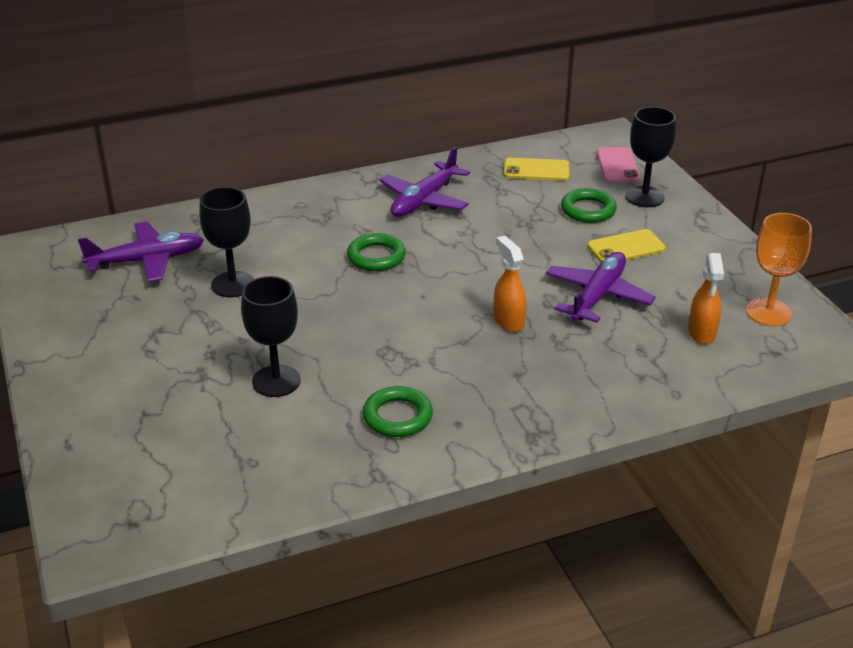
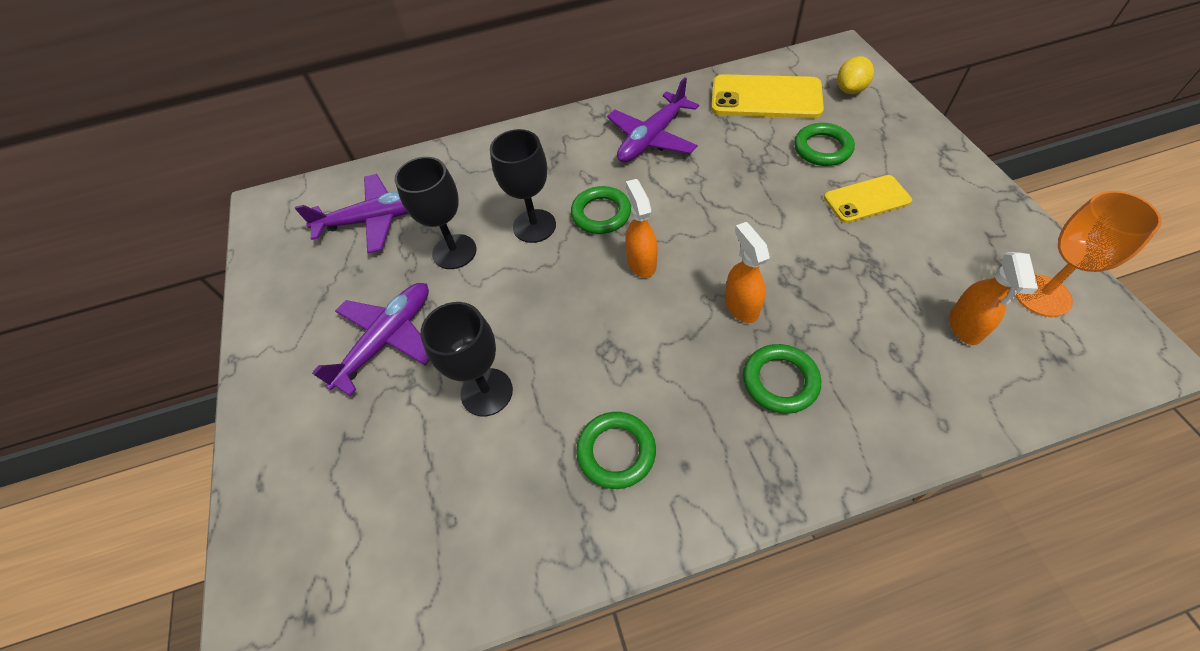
camera: 10 degrees right, 20 degrees up
(416, 292) = (641, 262): none -> orange spray bottle
(536, 170) = (766, 98): yellow phone -> yellow phone, size x1.63
(541, 370) = (780, 381): none -> green ring
(597, 296) = (839, 269): purple plane -> purple plane (386, 340)
(617, 165) = (850, 90): pink phone -> yellow lemon
(644, 197) = (882, 130): black goblet -> black goblet (534, 226)

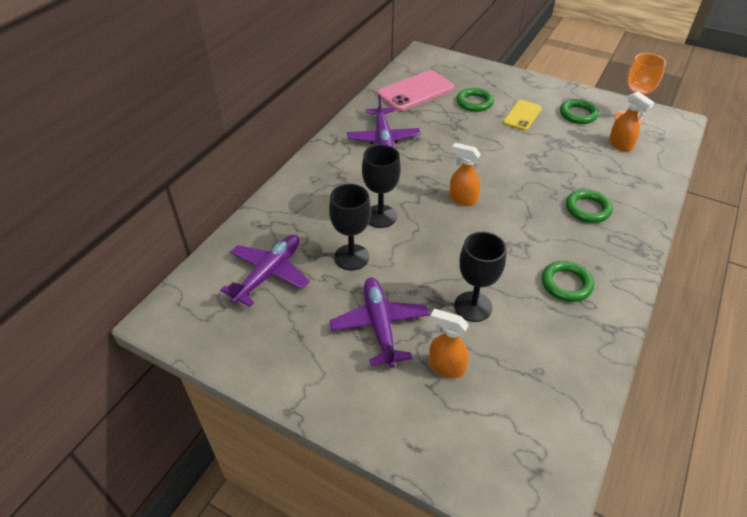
camera: 50 degrees left, 10 degrees down
(601, 214) = (409, 189): green ring -> green ring (578, 114)
(741, 305) = (532, 190): orange spray bottle -> orange spray bottle (446, 367)
(766, 98) = (415, 91): yellow phone -> pink phone
(850, 90) = (451, 70): yellow lemon -> none

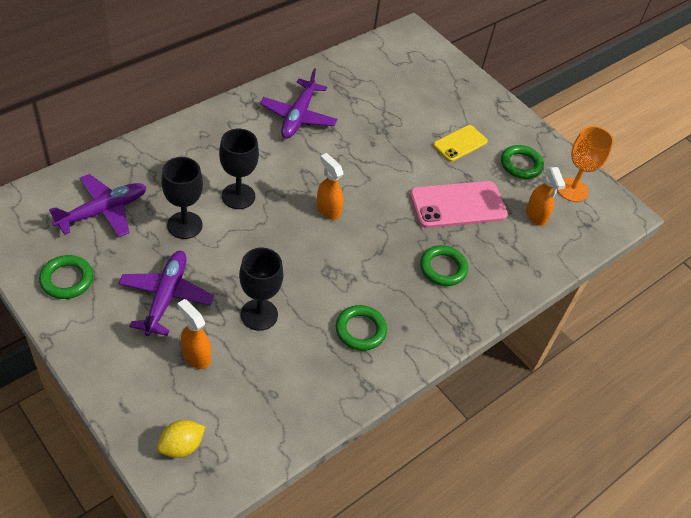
camera: 15 degrees right, 5 degrees up
(415, 91) = (370, 75): pink phone -> pink phone (458, 205)
(474, 103) = (421, 110): green ring -> green ring (67, 279)
(497, 460) = (181, 446): none -> yellow lemon

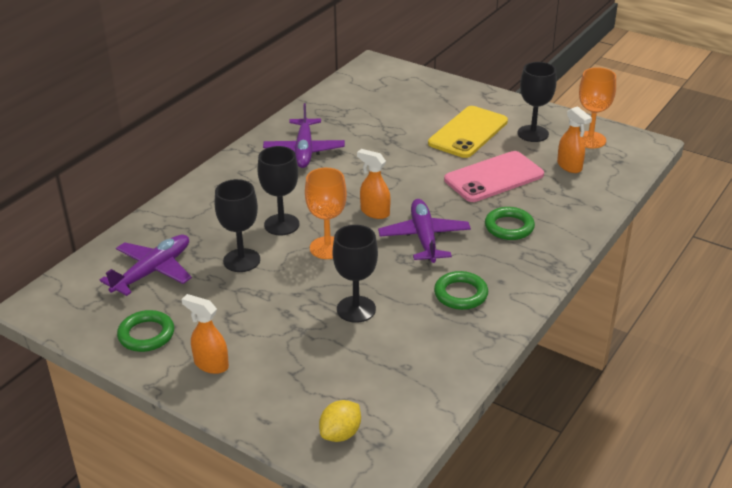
camera: 10 degrees left, 15 degrees down
(166, 297) = (255, 321): purple plane -> purple plane (424, 238)
(196, 356) = (313, 358): orange spray bottle -> orange spray bottle (211, 364)
(266, 236) = (327, 248): none -> orange goblet
(460, 143) = (468, 132): yellow phone -> yellow phone, size x1.63
(521, 164) = (533, 133): green ring -> black goblet

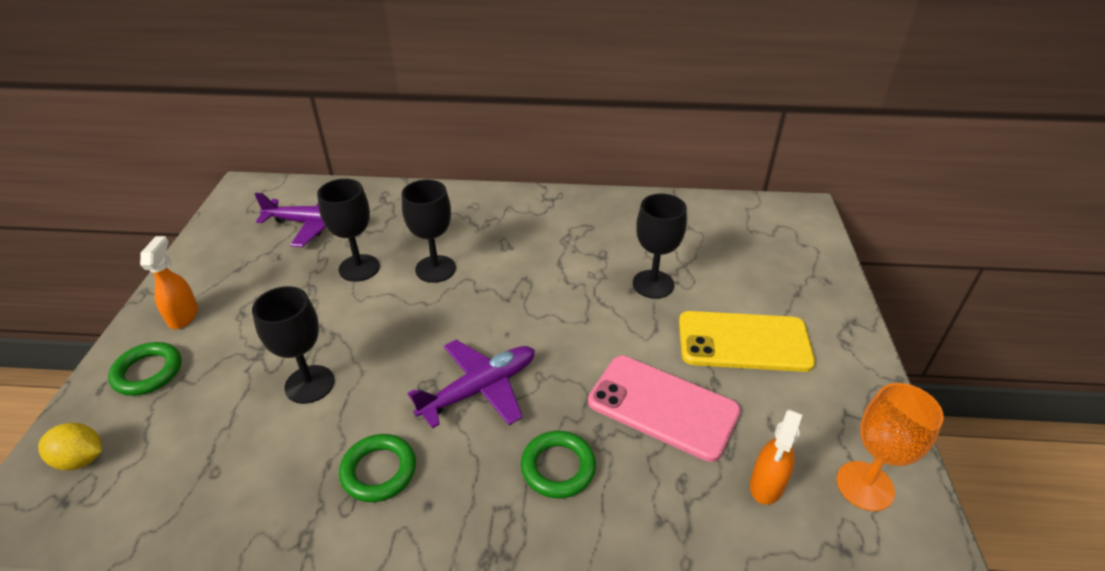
camera: 60 degrees right, 5 degrees up
(146, 335) = (219, 259): green ring -> green ring (148, 372)
(304, 150) = (581, 230): purple plane -> none
(327, 248) = (413, 317): orange goblet -> none
(374, 212) = (504, 327): orange spray bottle -> none
(533, 133) = (809, 409): black goblet -> black goblet (653, 284)

